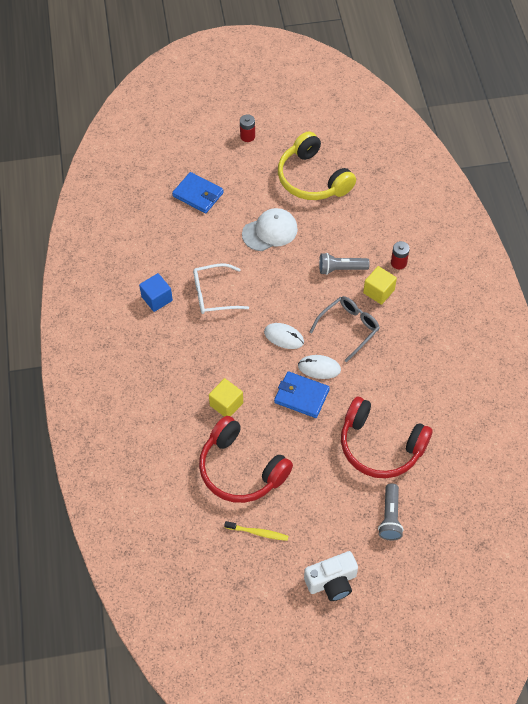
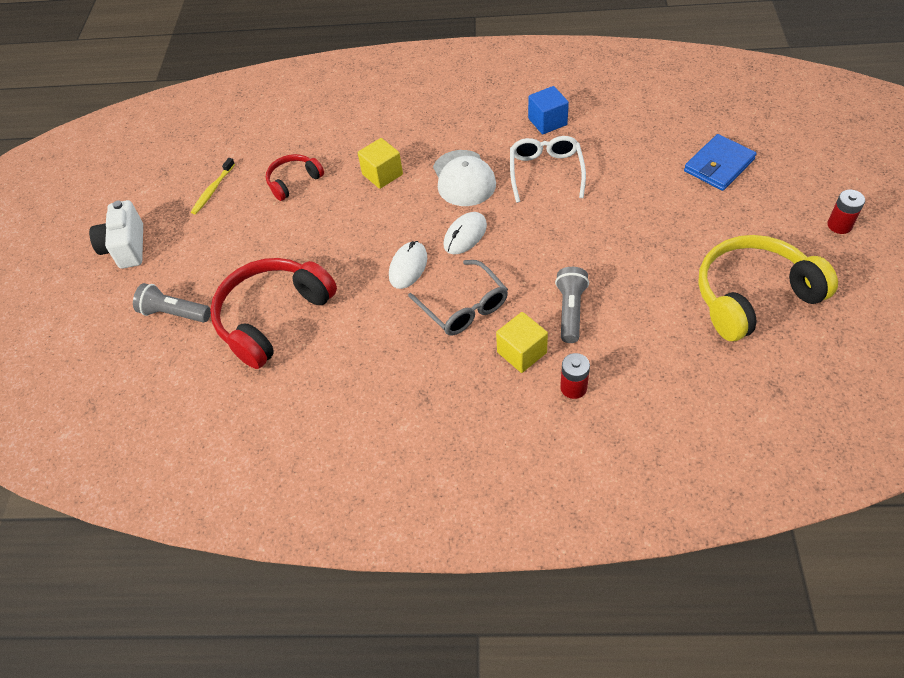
camera: 105 degrees right, 5 degrees down
(241, 469) = (293, 181): red headphones -> red headphones, size x0.53
(270, 231) = (648, 236): white cap -> white cap (463, 178)
(301, 396) = (371, 244): blue wallet -> none

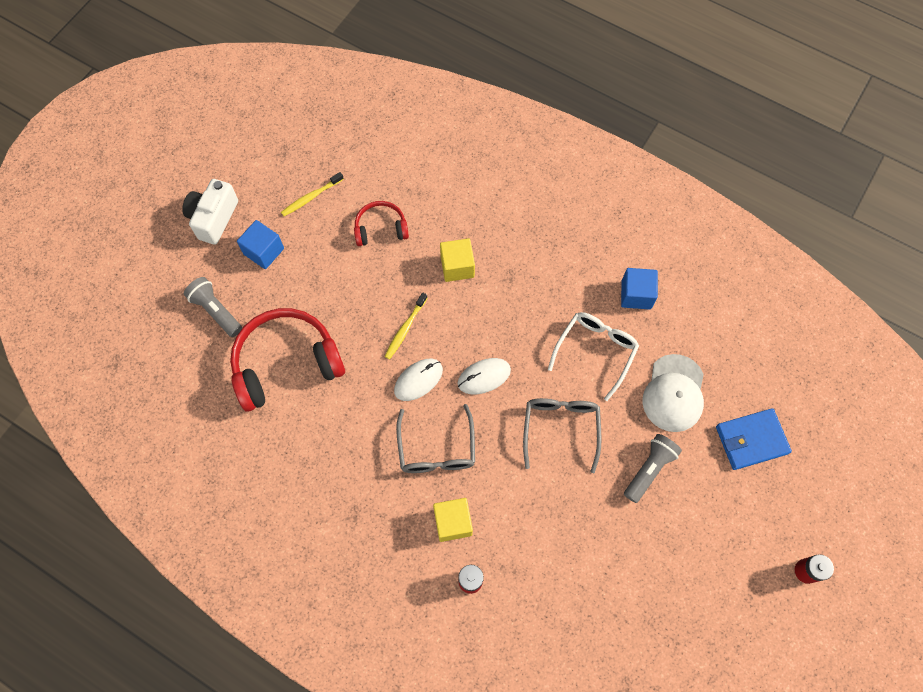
camera: 25 degrees right, 15 degrees up
(193, 247) = (264, 251): none -> blue cube
(368, 237) = (405, 329): none -> yellow toothbrush
(463, 178) = (521, 314): white cap -> white cap (674, 393)
(560, 236) = (560, 428): none -> grey glasses
(570, 311) = (517, 508): grey flashlight -> grey flashlight (649, 469)
(753, 296) = (675, 592): yellow headphones -> none

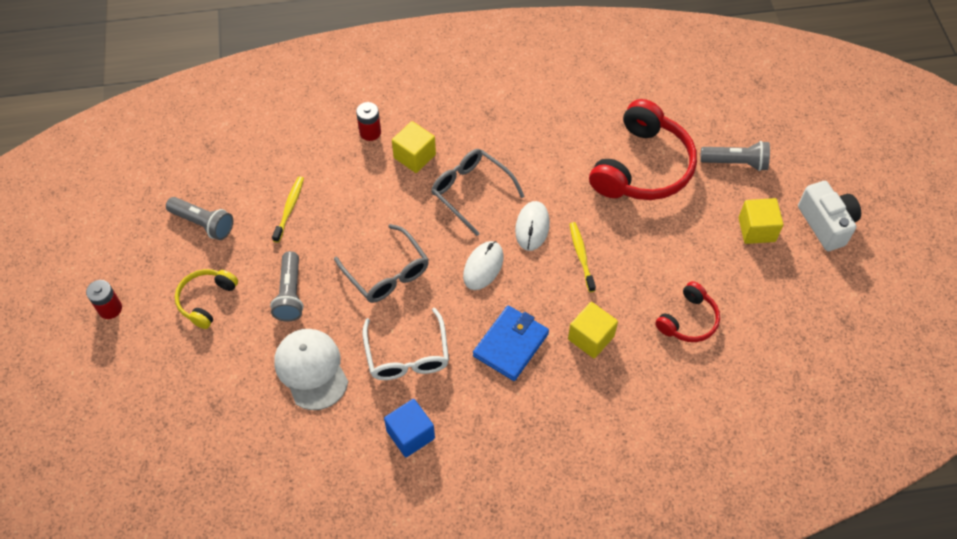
camera: 140 degrees right, 10 degrees down
(264, 251) = (756, 229): blue cube -> yellow cube
(311, 197) = (775, 301): yellow toothbrush -> yellow toothbrush (289, 208)
(681, 598) = (203, 223): none -> grey flashlight
(720, 516) = (206, 300): none -> yellow headphones
(751, 440) = (215, 379): blue wallet -> blue wallet (511, 345)

